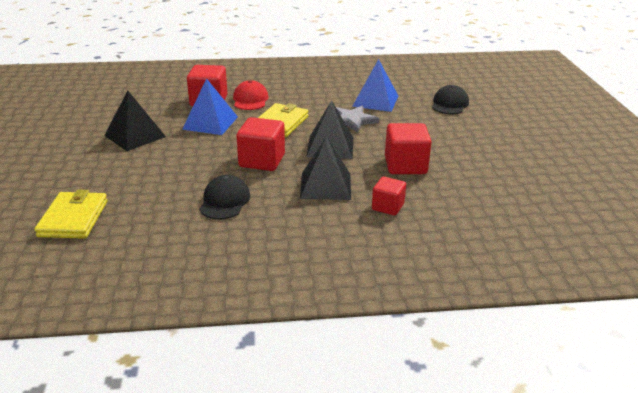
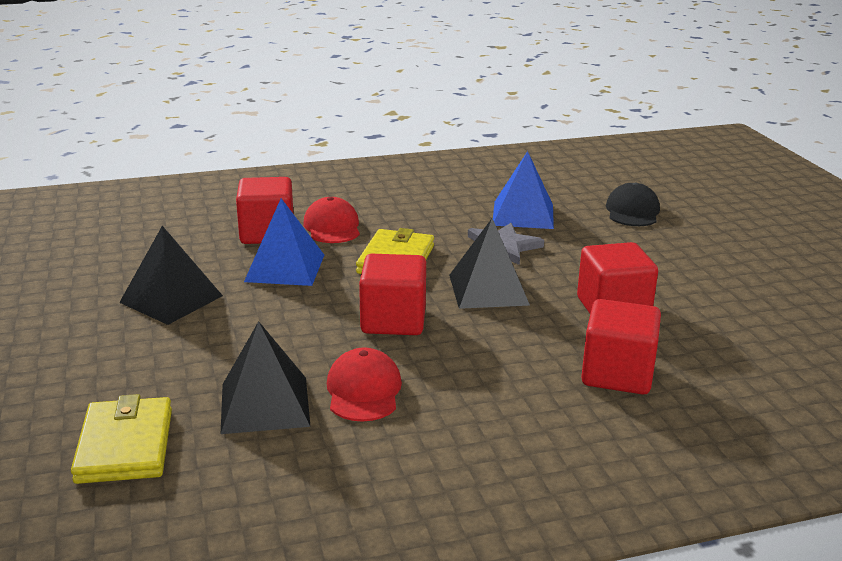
camera: 10 degrees left, 5 degrees down
(225, 201) = (364, 390): black cap -> red cap
(325, 185) = (509, 350): black pyramid -> black pyramid (265, 404)
(387, 207) = (617, 374): red cube -> red cube, size x1.62

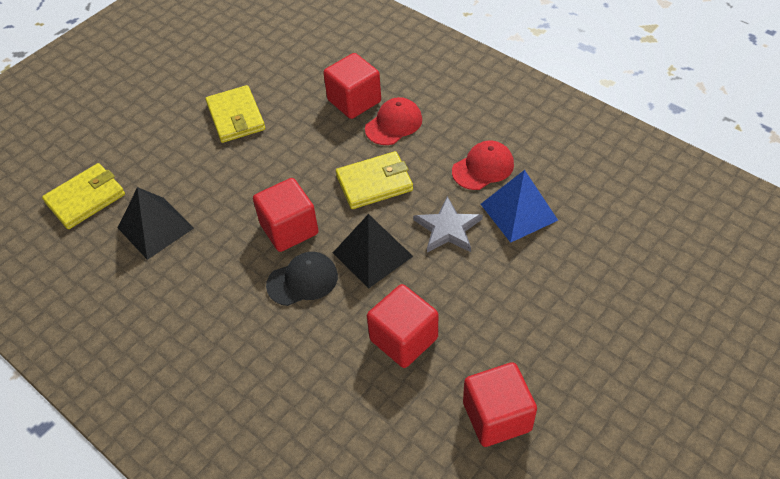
camera: 60 degrees right, 25 degrees up
(171, 299) = (236, 117): black pyramid -> yellow wallet
(285, 268) = (315, 138): blue pyramid -> none
(364, 390) = (198, 261): red cap -> red cap (483, 168)
(617, 374) = (308, 381): red cube -> red cube (497, 416)
(632, 211) = (598, 277): black cap -> black cap (303, 280)

